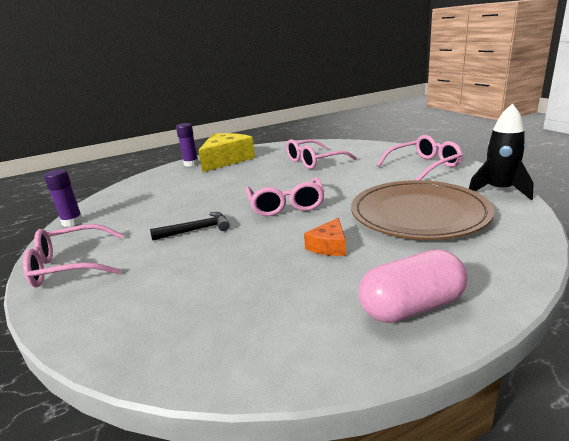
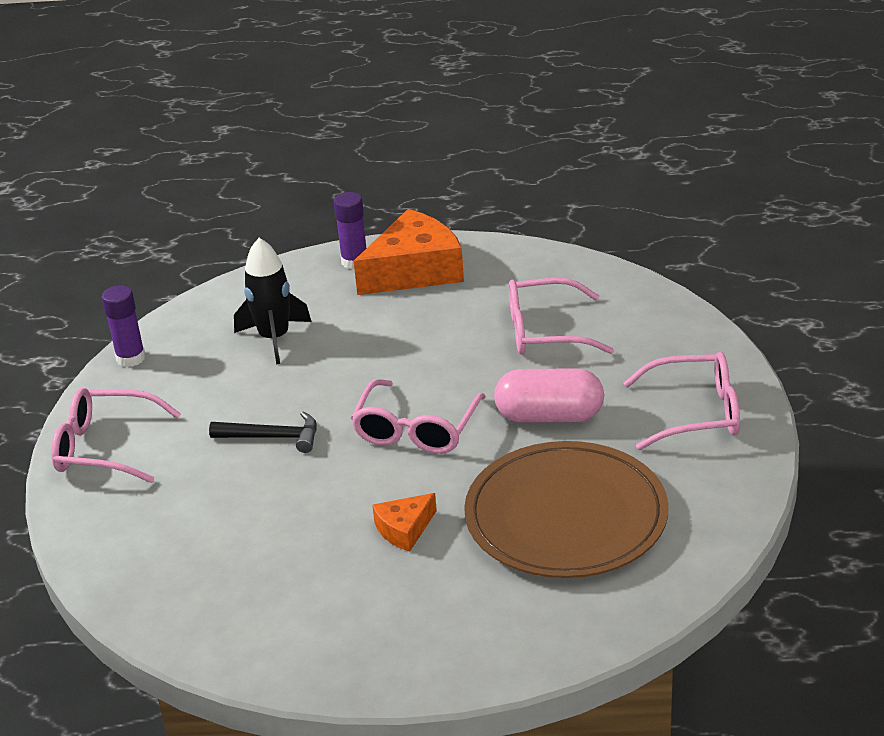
camera: 25 degrees right, 10 degrees up
(226, 160) = (414, 271): yellow cheese -> orange cheese
(411, 307) = (408, 645): pink capsule -> pink capsule (549, 416)
(499, 190) = (726, 514): black rocket -> black rocket (274, 338)

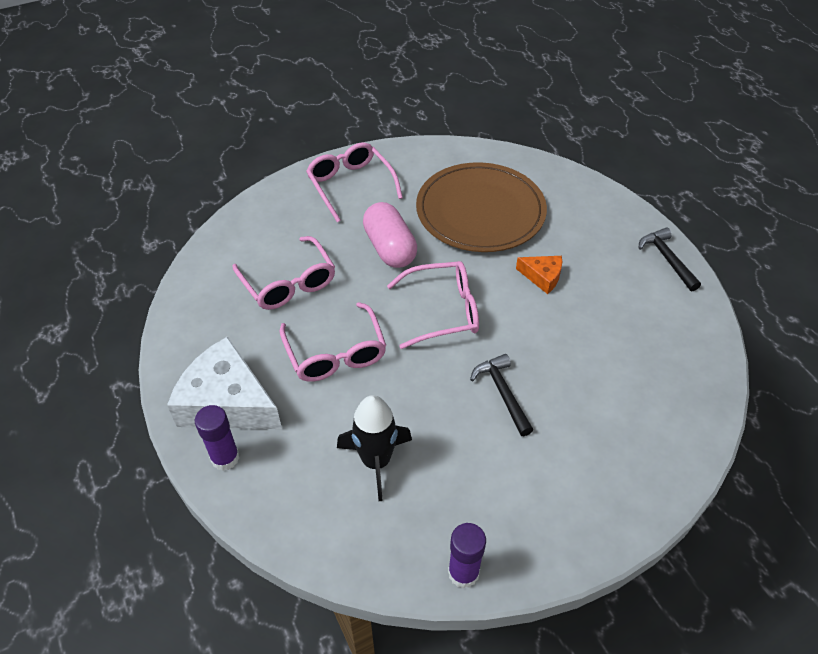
camera: 120 degrees left, 15 degrees up
(105, 447) = (588, 509): pink glasses -> pink glasses (335, 353)
(340, 668) = (667, 259): none -> black hammer
(414, 271) = (227, 402): orange cheese -> white cheese

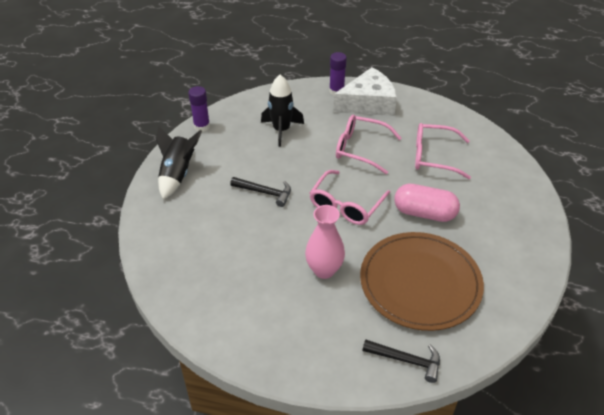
camera: 130 degrees right, 5 degrees down
(350, 185) = (511, 230): pink glasses -> none
(542, 277) = (324, 270): orange cheese -> pink vase
(576, 512) = (177, 174): none -> black rocket
(667, 259) = (265, 357): black hammer -> black hammer (406, 360)

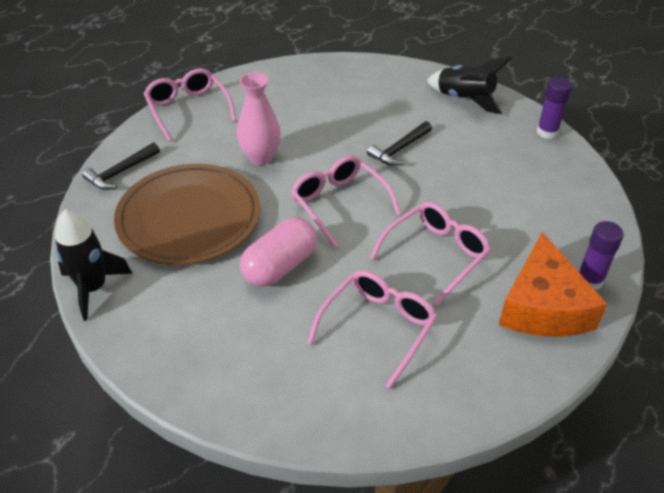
camera: 115 degrees right, 0 degrees up
(281, 130) = (511, 194): black rocket -> black rocket (93, 288)
(288, 358) = (188, 109): none -> pink glasses
(368, 103) = (543, 306): white cheese -> orange cheese

